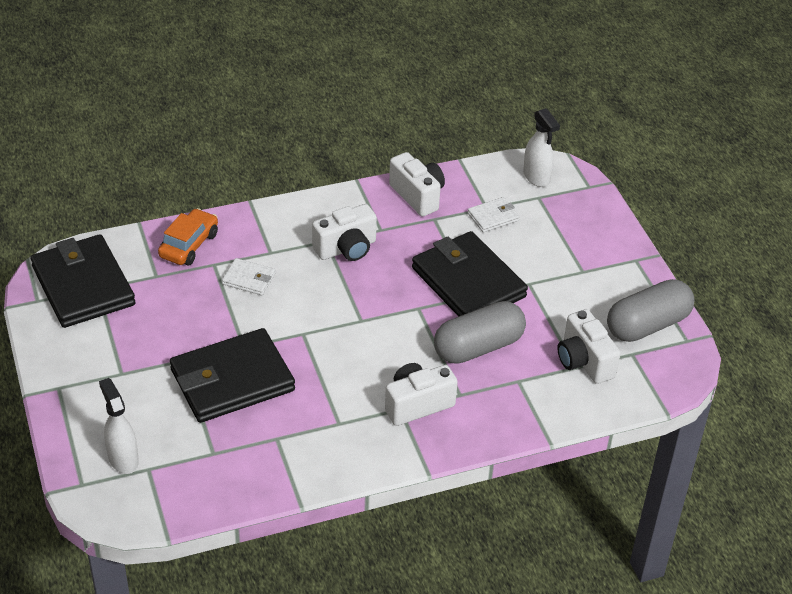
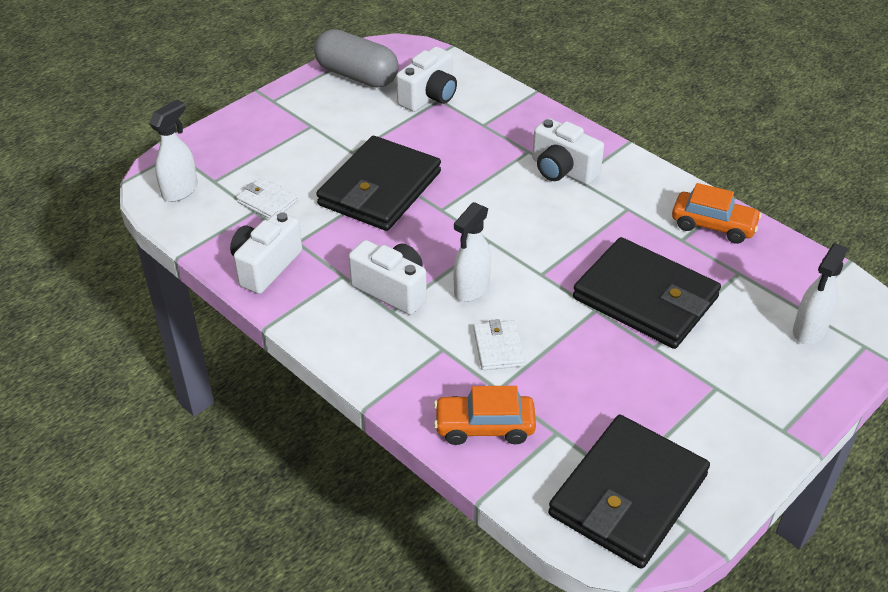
camera: 115 degrees left, 0 degrees up
(277, 469) = (713, 225): none -> orange car
(316, 289) = (471, 289): none -> white spray bottle
(478, 347) = (462, 157): grey capsule -> none

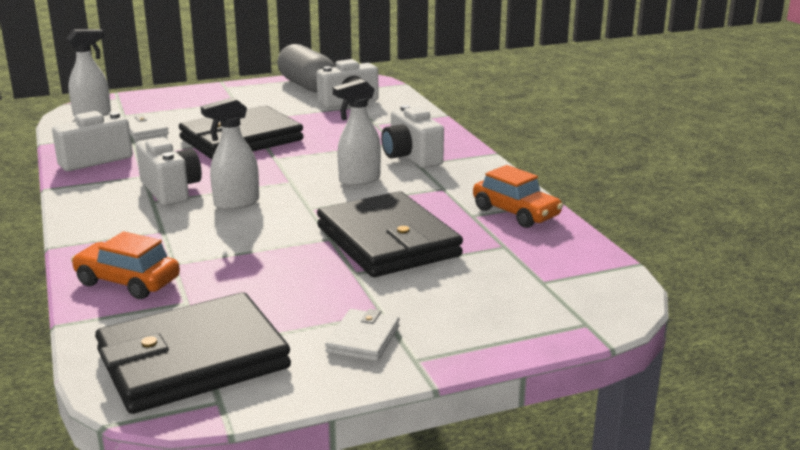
camera: 25 degrees right, 20 degrees down
(498, 348) = (209, 240): white wallet -> white wallet (363, 339)
(809, 330) = (533, 299): white spray bottle -> white spray bottle (359, 180)

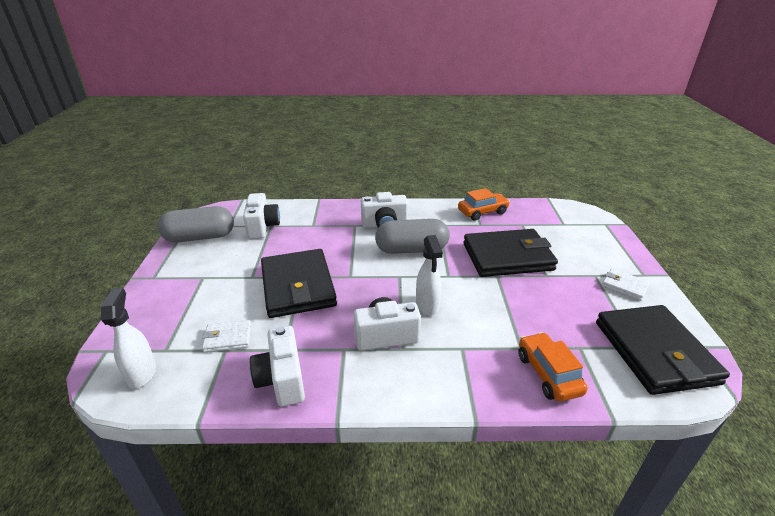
camera: 70 degrees left, 10 degrees up
(127, 282) = (548, 374): orange car -> orange car turned 120 degrees clockwise
(359, 180) = (412, 249): white spray bottle -> grey capsule

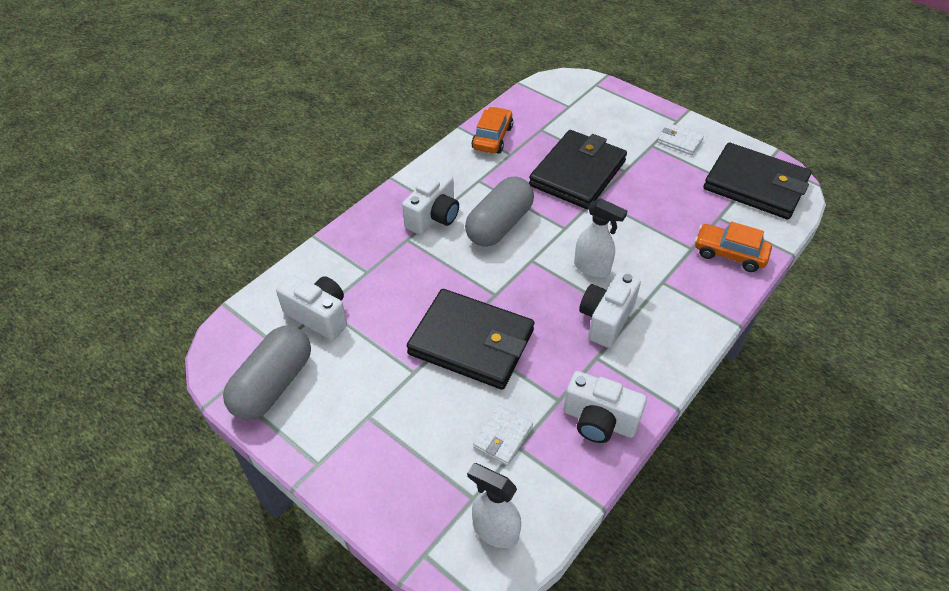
camera: 50 degrees left, 15 degrees up
(624, 286) = (679, 141): white wallet -> white wallet turned 45 degrees clockwise

